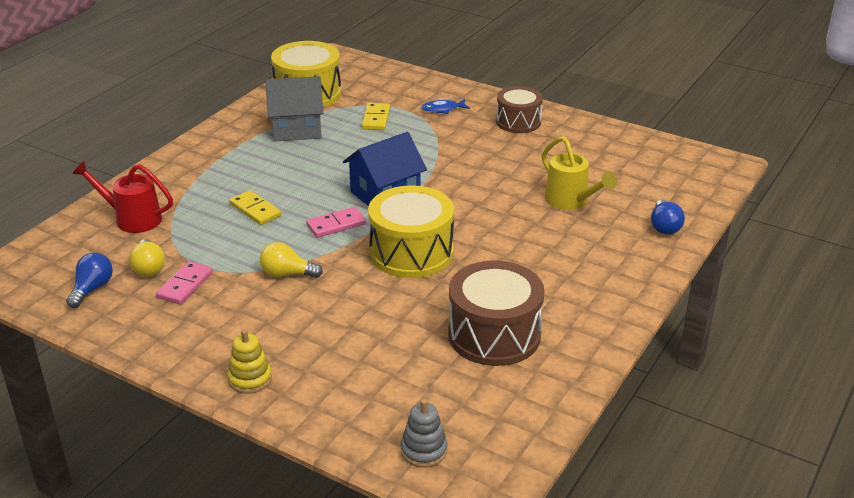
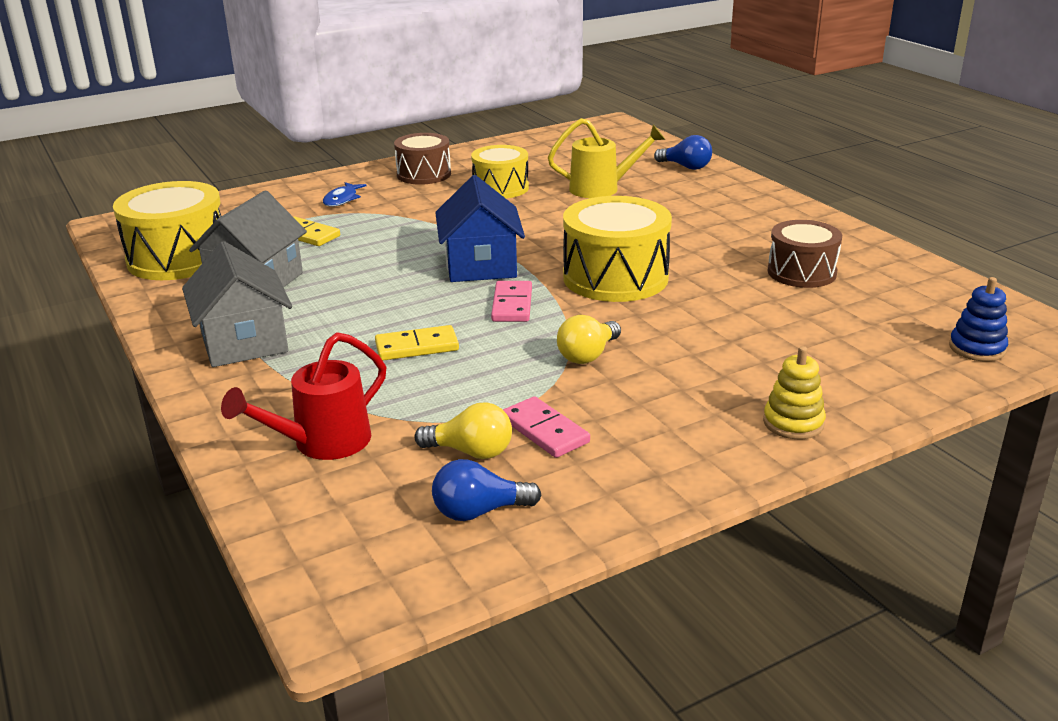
camera: 60 degrees left, 5 degrees down
(92, 289) = (479, 512): blue light bulb -> blue light bulb turned 60 degrees counterclockwise
(222, 154) = (244, 342): none -> grey house
(424, 450) = (977, 348): grey stacking toy -> blue stacking toy
(494, 335) = (801, 272): brown drum -> brown drum, size x0.64
(525, 159) = (500, 188): none -> yellow drum

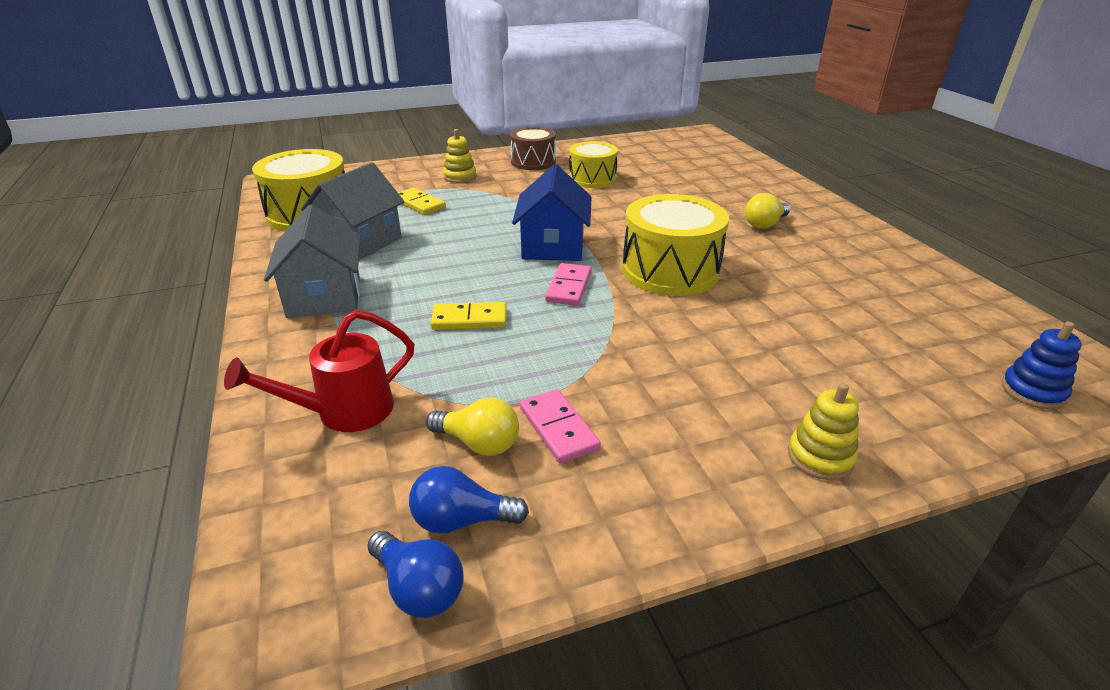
camera: 10 degrees right, 5 degrees up
(342, 199) = (460, 177): blue fish -> yellow stacking toy
(588, 355) = (624, 348): yellow light bulb -> yellow light bulb (765, 224)
(602, 188) = (678, 187): yellow watering can -> none
(686, 167) = (756, 174): blue light bulb -> blue light bulb (419, 588)
(801, 272) = (850, 284): brown drum -> none

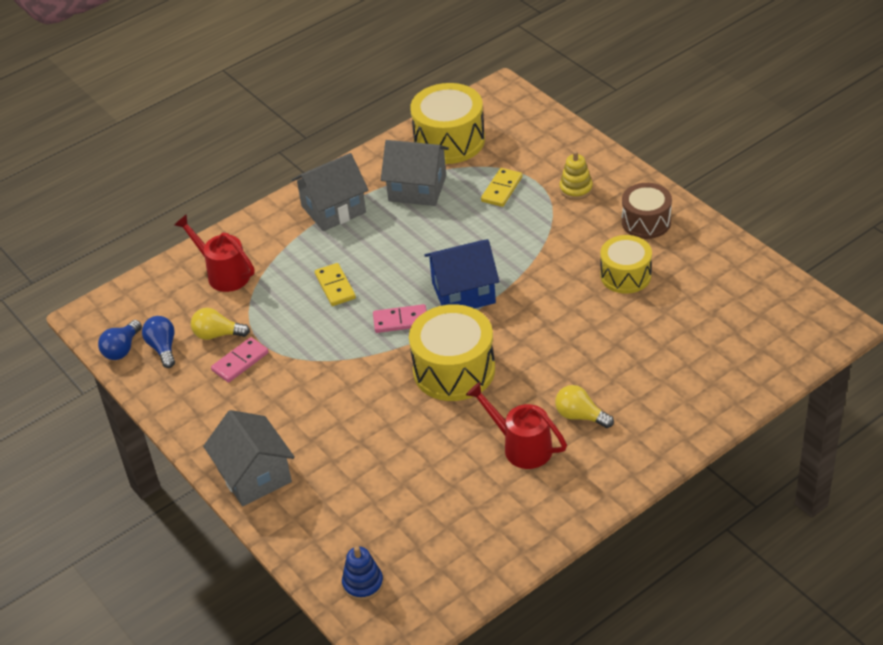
camera: 75 degrees right, 10 degrees up
(479, 443) = (217, 334): yellow light bulb -> yellow light bulb turned 90 degrees clockwise
(800, 256) = (521, 446): none -> red watering can
(820, 457) = (254, 476): yellow stacking toy -> grey house

